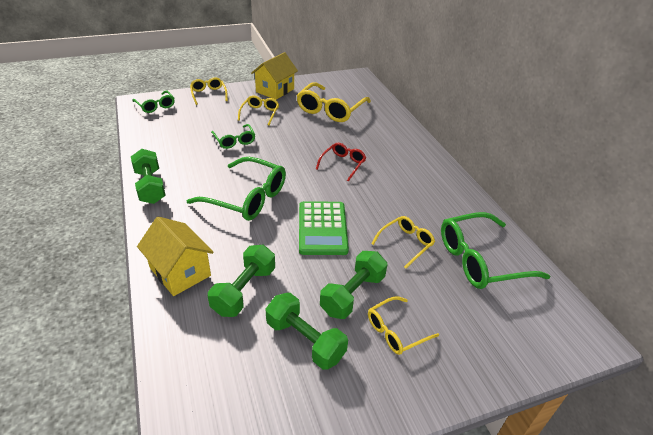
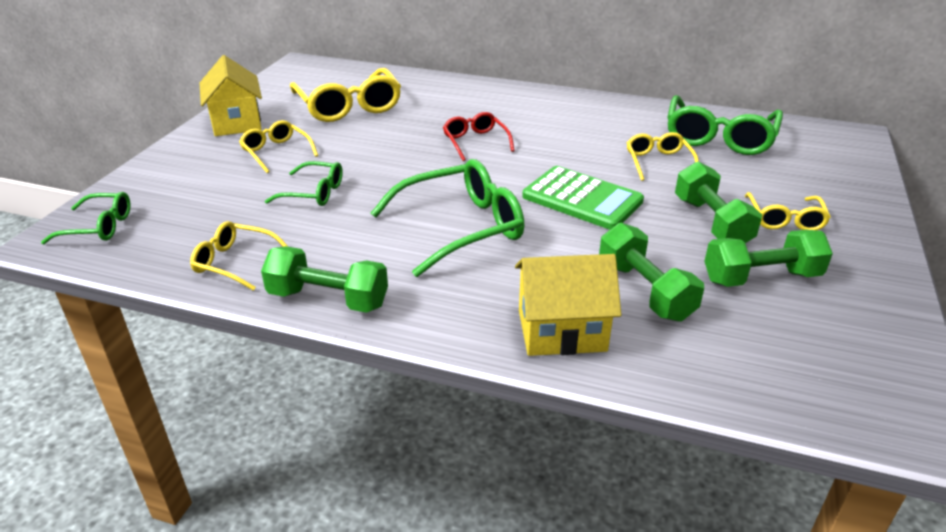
camera: 50 degrees left, 5 degrees down
(208, 94) = (152, 172): yellow glasses -> yellow glasses (235, 262)

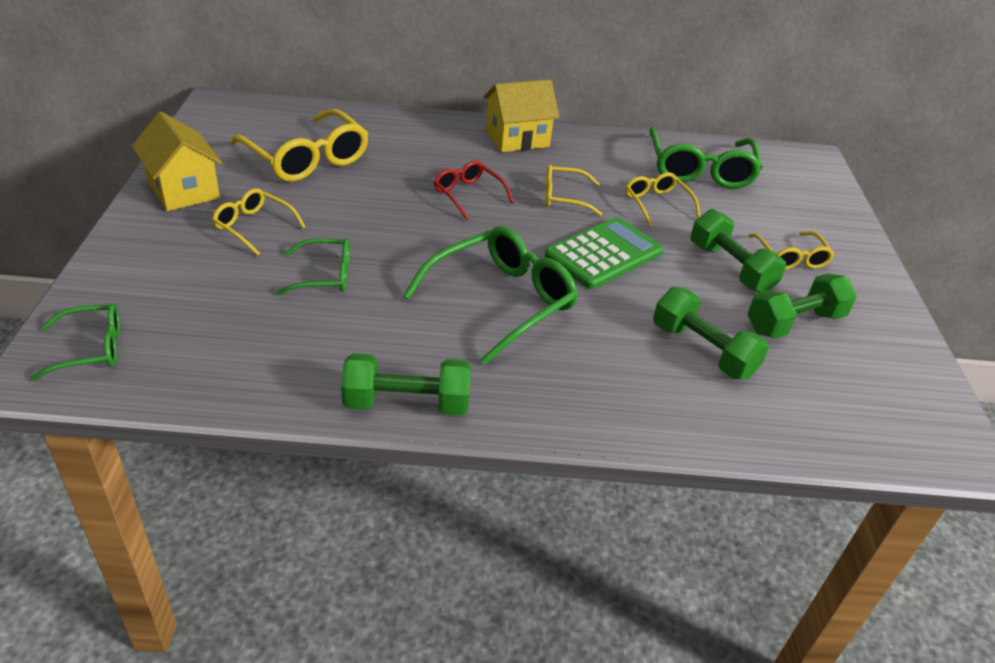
camera: 20 degrees left, 5 degrees up
(235, 262) = (282, 373): yellow glasses -> yellow glasses (564, 197)
(561, 330) = (648, 404): yellow house -> yellow house (517, 139)
(582, 199) = (604, 254): green calculator -> green calculator turned 60 degrees counterclockwise

